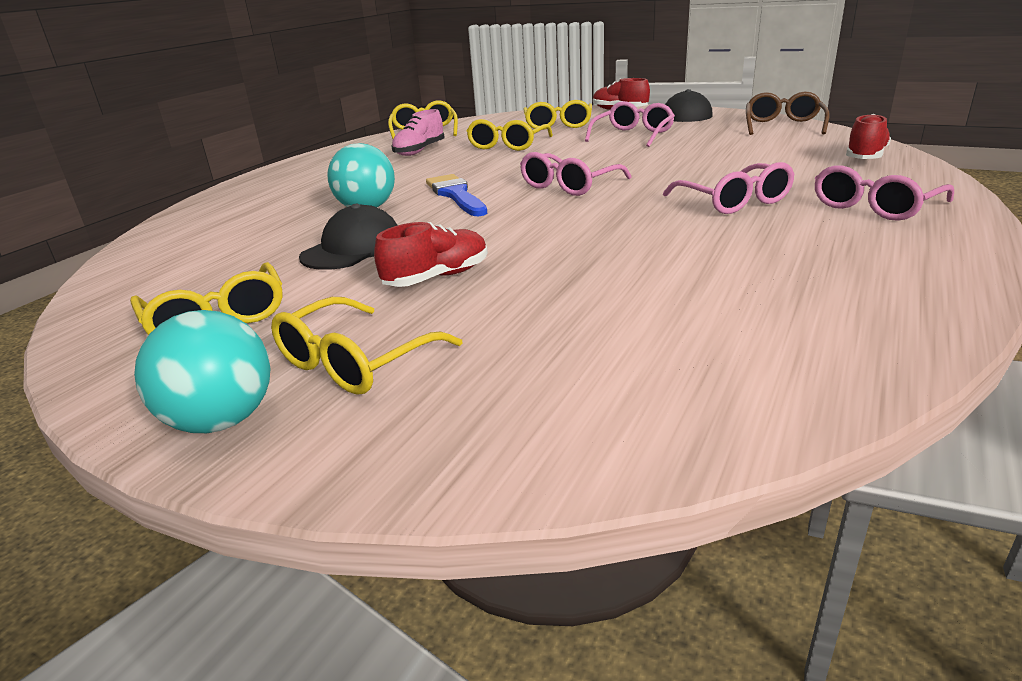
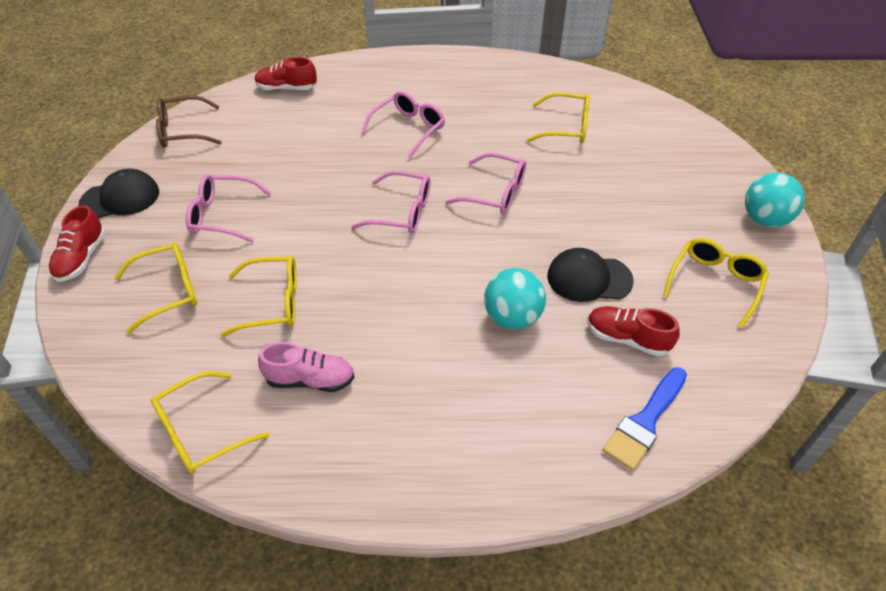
camera: 120 degrees left, 20 degrees up
(355, 362) = (696, 202): yellow glasses -> yellow glasses (566, 127)
(437, 277) = (599, 214): red shoe -> red shoe (627, 338)
(456, 195) = (452, 272): blue brush -> blue brush (645, 421)
(874, 207) = (398, 82): pink glasses -> pink glasses (495, 193)

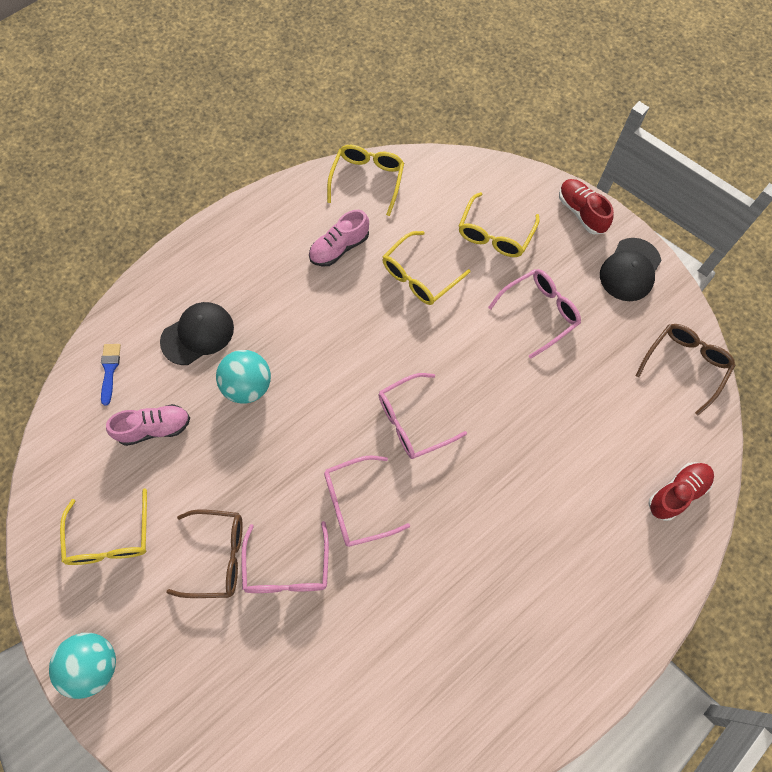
camera: 140 degrees right, 20 degrees up
(409, 129) = (505, 530): pink glasses -> pink glasses (287, 569)
(566, 127) = (360, 663): yellow glasses -> none
(589, 278) = (215, 466): black cap -> black cap (197, 334)
(627, 224) = (218, 556): none -> brown glasses
(627, 338) = (154, 428): red shoe -> pink shoe
(645, 421) = (110, 370): blue brush -> blue brush, size x0.62

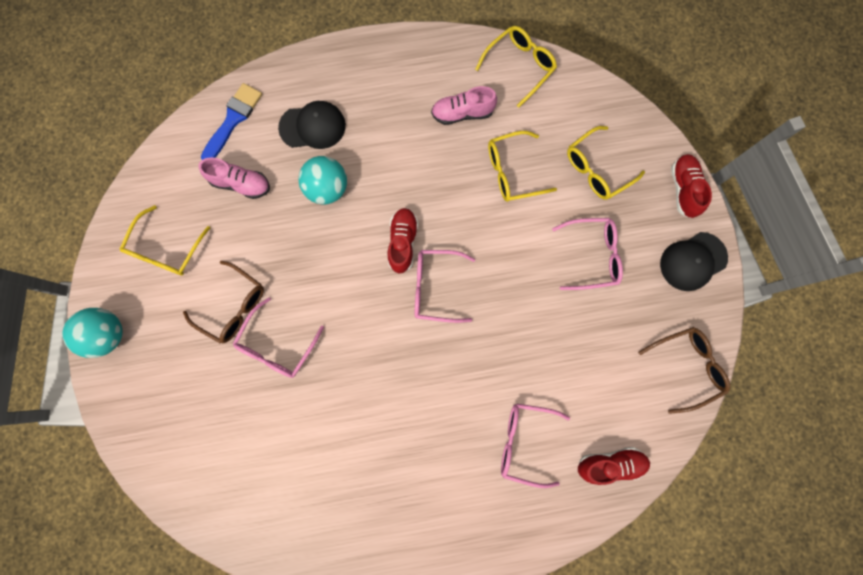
camera: 30 degrees right, 10 degrees up
(110, 370) = (233, 120): blue brush -> blue brush, size x1.60
(355, 396) = (403, 242): none -> red shoe
(356, 505) = (354, 327): pink glasses -> pink glasses (524, 442)

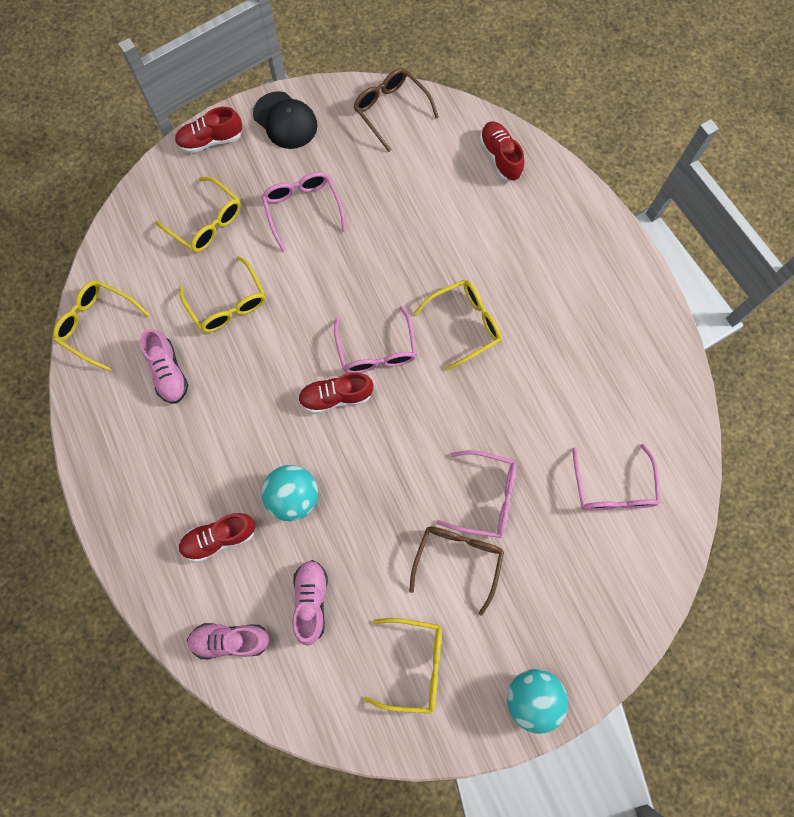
camera: 105 degrees left, 5 degrees down
(233, 120) = (230, 640): blue brush -> pink shoe
(312, 126) = (219, 538): black cap -> red shoe
(439, 374) = (465, 324): none -> yellow glasses
(524, 442) = (504, 232): pink glasses -> pink glasses (613, 488)

